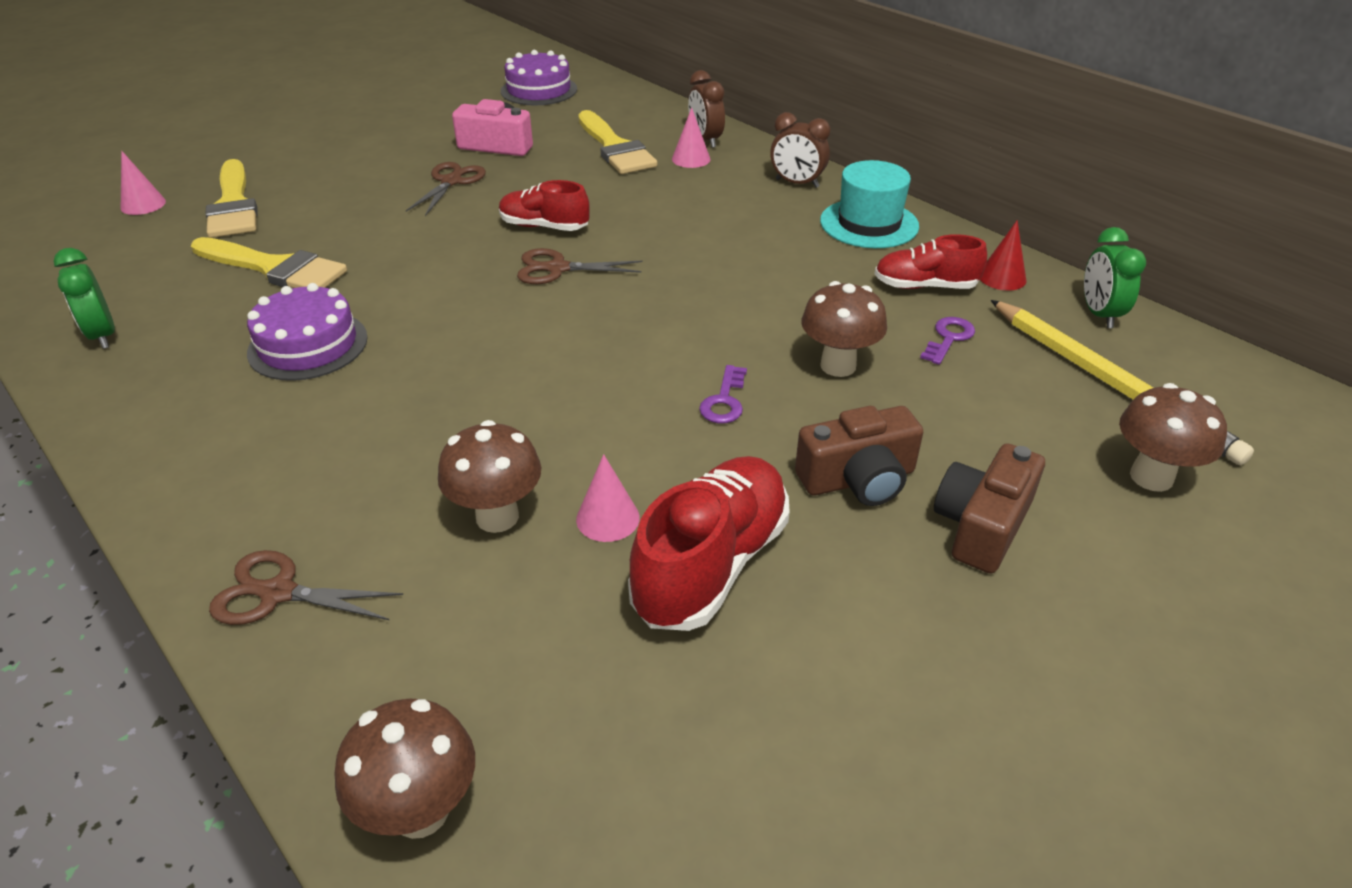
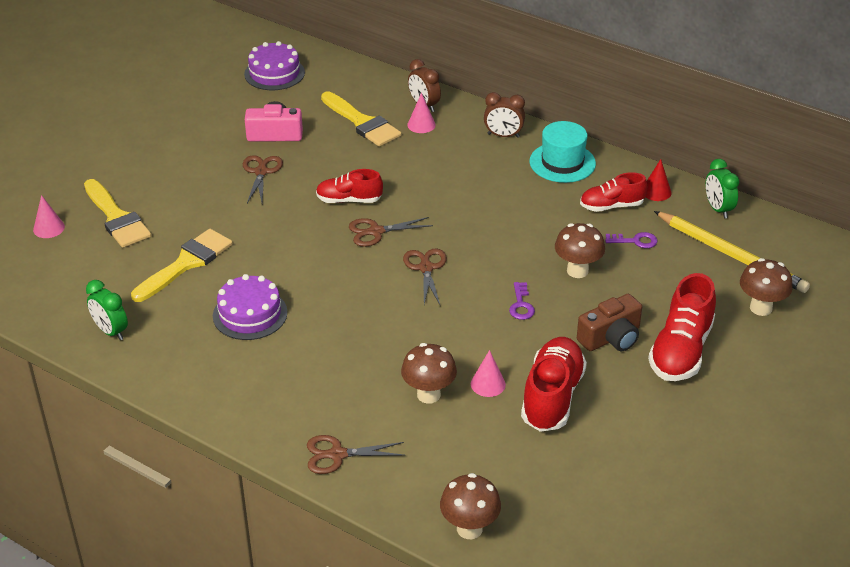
camera: 15 degrees left, 0 degrees up
(275, 268) = (186, 263): yellow brush -> yellow brush turned 60 degrees counterclockwise
(602, 325) = (426, 268): none -> brown scissors
(948, 338) = (635, 241): purple key -> purple key turned 75 degrees clockwise
(981, 525) = (680, 351): brown camera -> red shoe

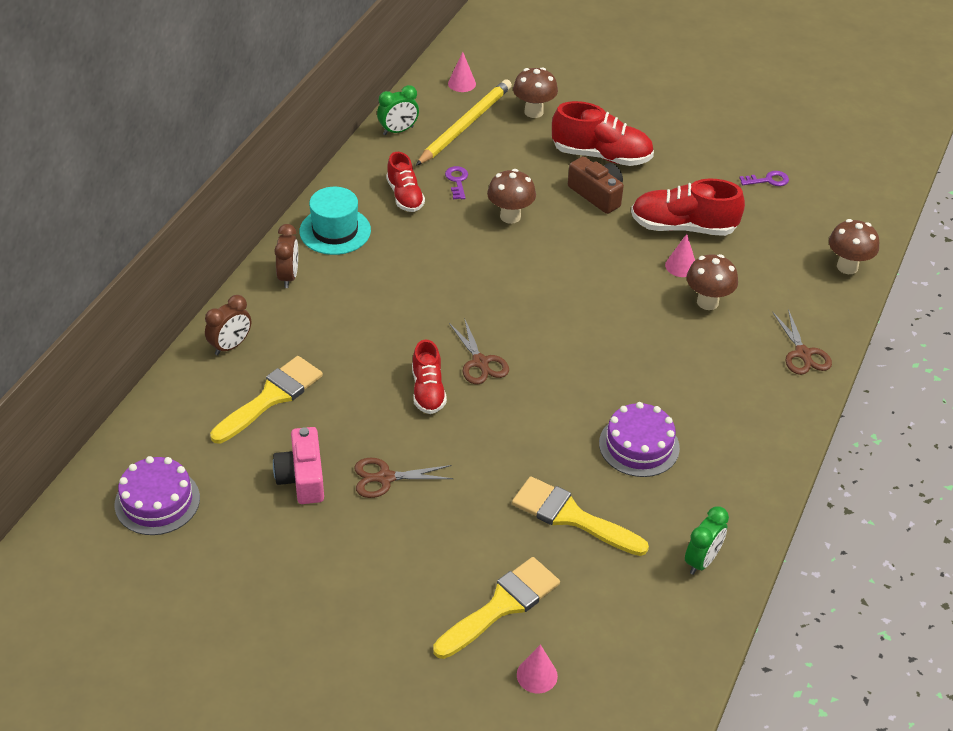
camera: 100 degrees left, 5 degrees up
(421, 125) = (272, 345): pink cone -> pink cone (462, 83)
(426, 268) = (531, 319): brown scissors -> none
(521, 305) = (569, 250): purple key -> purple key (768, 180)
(656, 191) = (376, 168): red cone -> none

